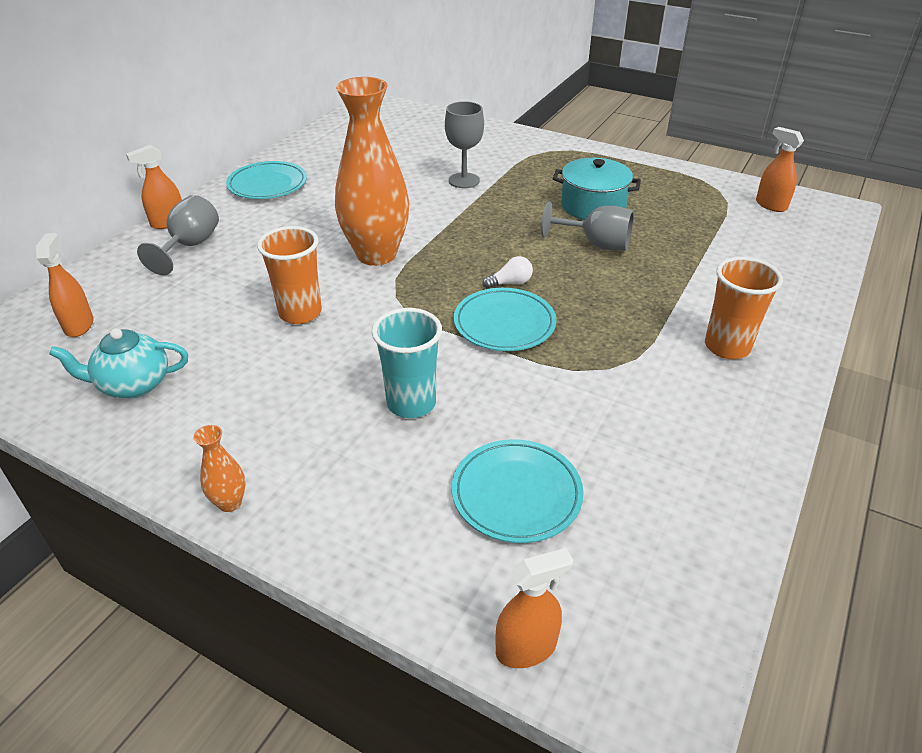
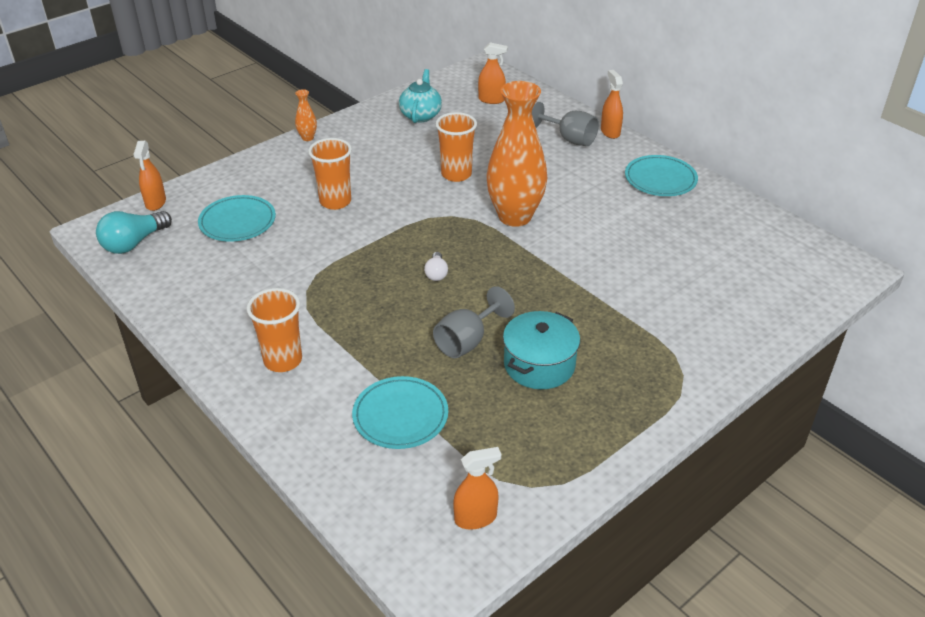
camera: 110 degrees right, 0 degrees up
(411, 403) = (335, 201): turquoise cup -> orange cup
(464, 180) = (628, 291): grey goblet -> none
(504, 324) = (387, 257): turquoise plate -> turquoise plate (400, 416)
(652, 613) = (134, 243): none -> turquoise light bulb

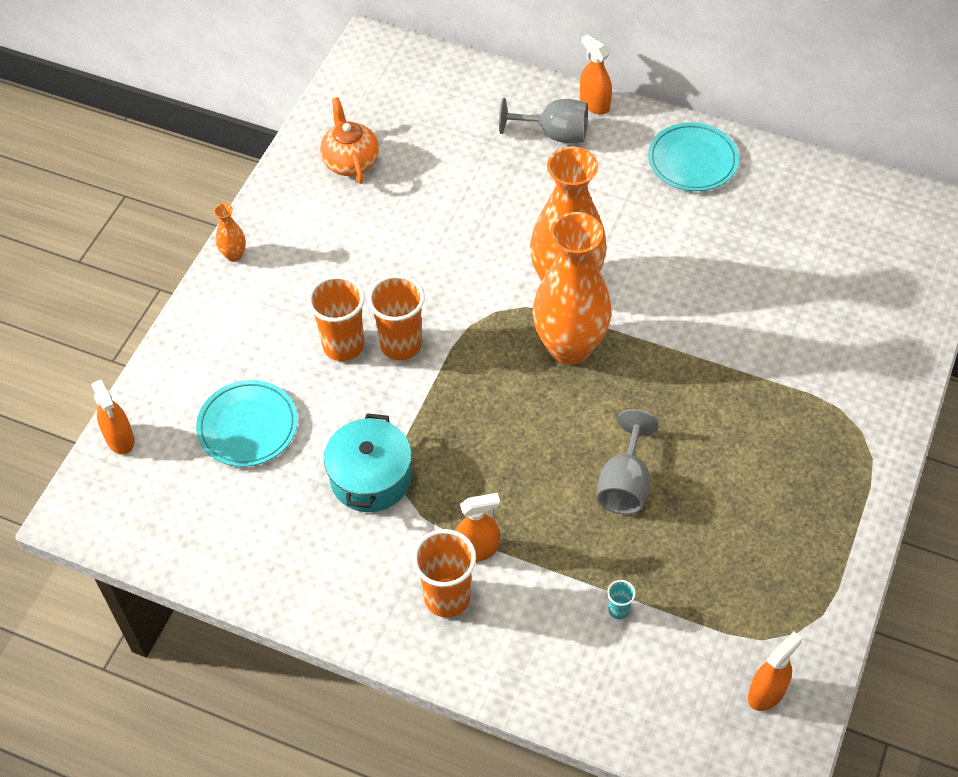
camera: 25 degrees left, 15 degrees up
(134, 243) = (144, 512): turquoise light bulb -> none
(400, 416) = (618, 610): turquoise plate -> turquoise cup
(421, 115) = (350, 161): turquoise teapot -> orange teapot
(436, 273) = (532, 405): white light bulb -> none
(456, 174) = (458, 244): orange cup -> orange cup (401, 345)
(489, 251) = (569, 347): none -> orange vase
(491, 100) = (421, 101): orange spray bottle -> orange spray bottle (477, 549)
(539, 365) = (716, 481): turquoise pot -> turquoise pot (371, 478)

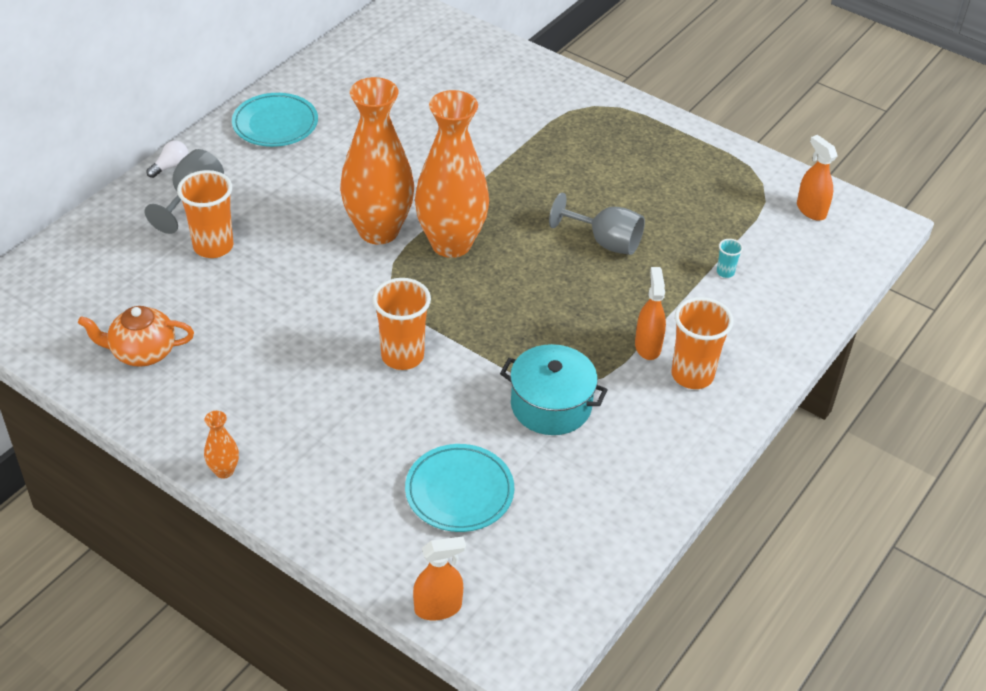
camera: 80 degrees left, 10 degrees down
(343, 346) = (386, 399): orange cup -> orange cup (213, 246)
(594, 104) = (170, 166): orange spray bottle -> white light bulb

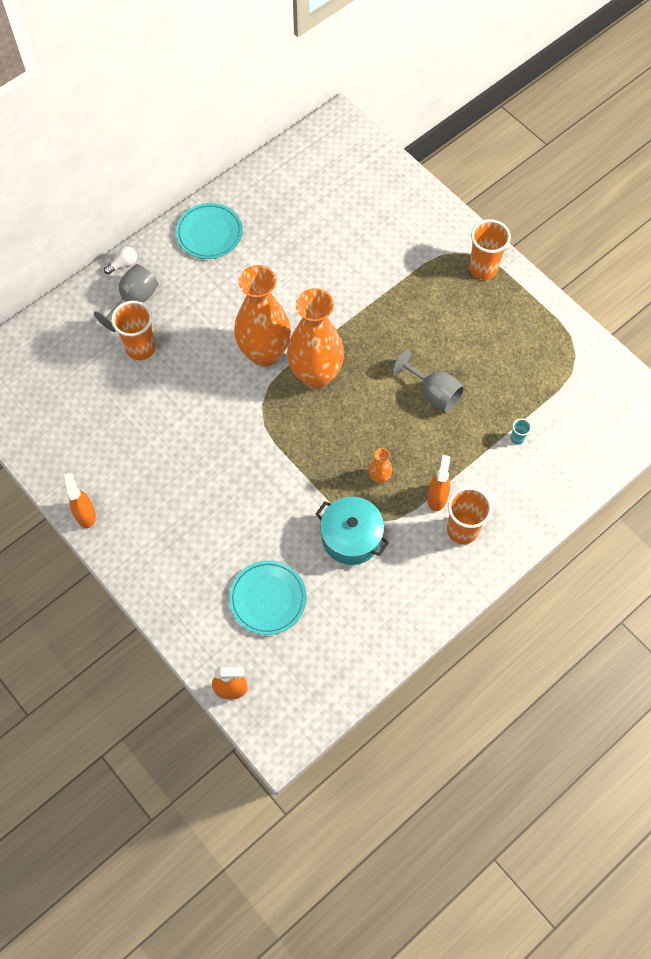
camera: 15 degrees right, 20 degrees up
(142, 352) = (74, 437): orange teapot -> none
(224, 471) = (111, 550): orange vase -> orange vase (379, 477)
(402, 356) = (255, 474): orange cup -> orange cup (483, 268)
(811, 210) = (605, 388): orange spray bottle -> orange spray bottle (85, 514)

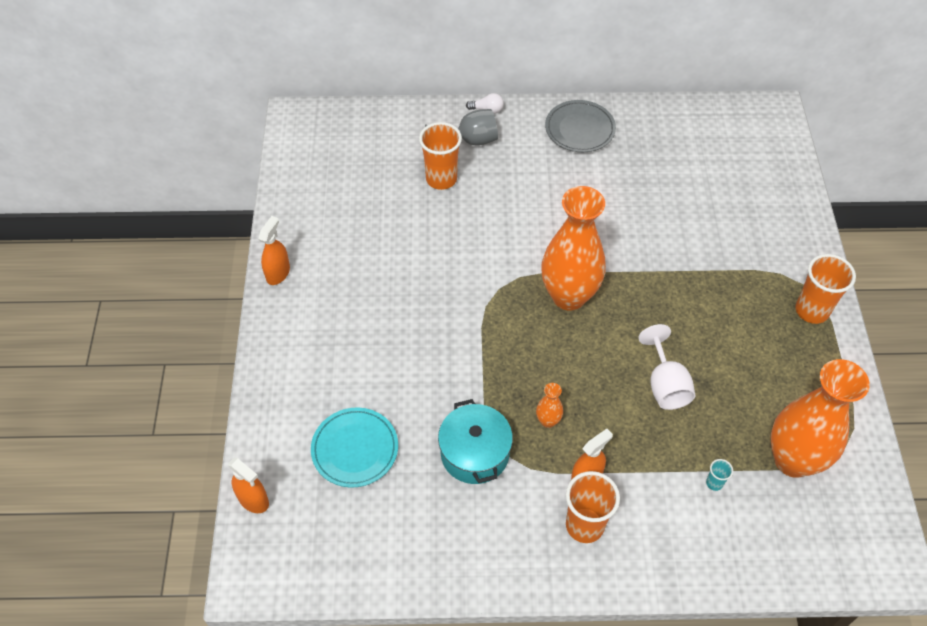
camera: 40 degrees right, 10 degrees down
(209, 233) = (579, 129): turquoise plate -> grey plate
(264, 353) = (540, 249): orange vase -> orange vase (793, 460)
(433, 393) = (665, 384): grey goblet -> white goblet

